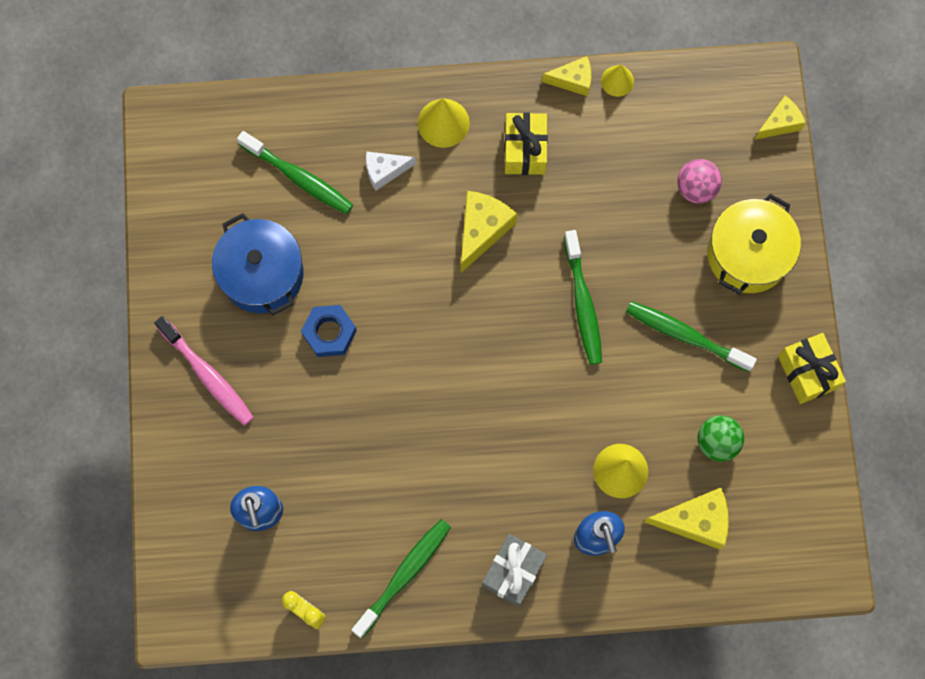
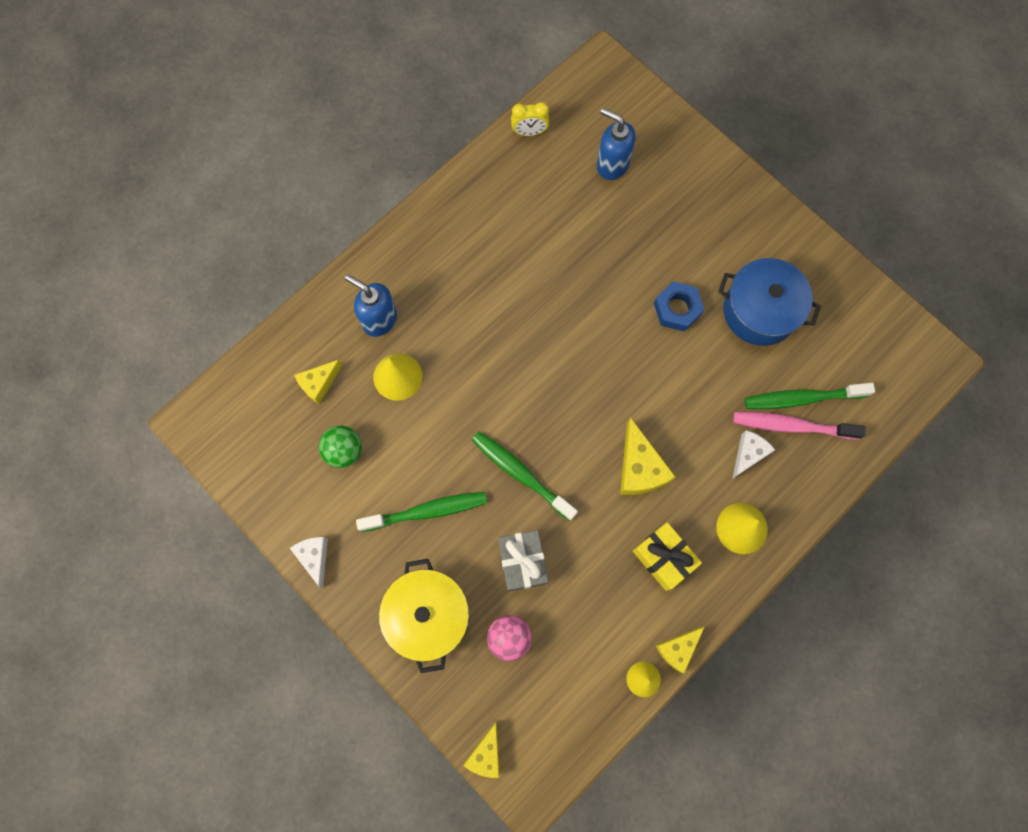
camera: 140 degrees right, 0 degrees up
(208, 375) = (728, 218): pink toothbrush -> pink toothbrush (791, 426)
(404, 575) = (487, 199): green toothbrush -> none
(513, 572) = (417, 255): grey gift -> grey gift (522, 562)
(695, 521) = (319, 383): yellow cheese -> yellow cheese, size x0.65
(807, 372) = (314, 557): yellow gift -> white cheese

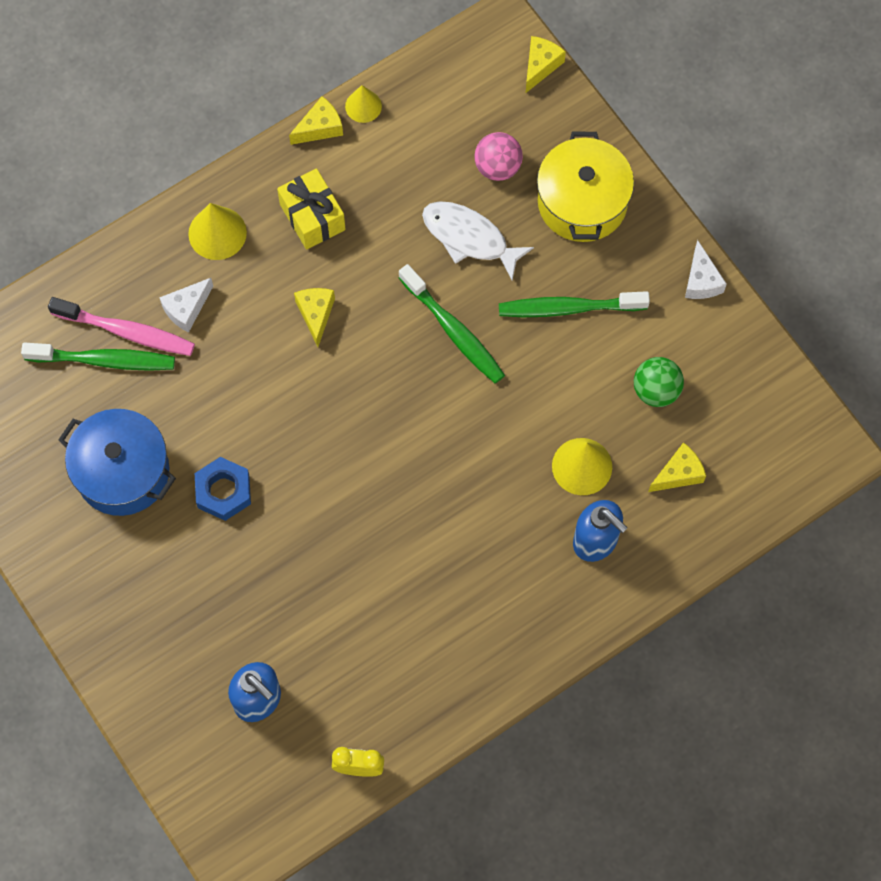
camera: 170 degrees left, 5 degrees down
(522, 562) = (469, 238): grey gift -> white fish
(639, 468) = (316, 314): yellow cheese -> yellow cheese, size x0.65

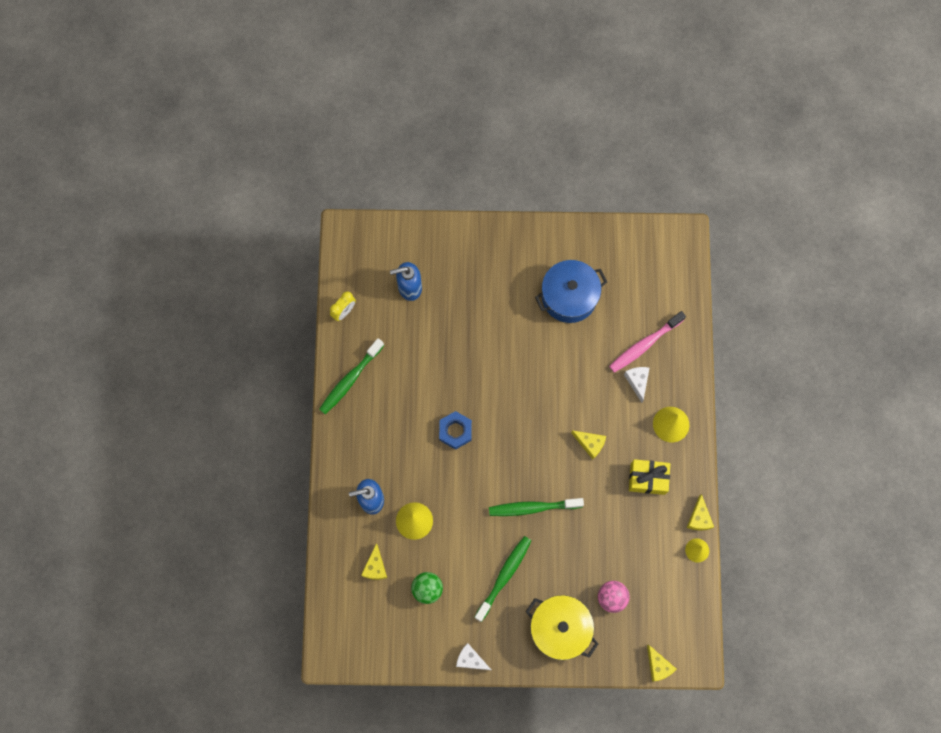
camera: 125 degrees right, 5 degrees up
(104, 360) = (636, 324): green toothbrush -> green toothbrush (350, 379)
(223, 491) = (525, 337): blue nut -> blue nut (455, 431)
(469, 238) = (580, 552): white fish -> none

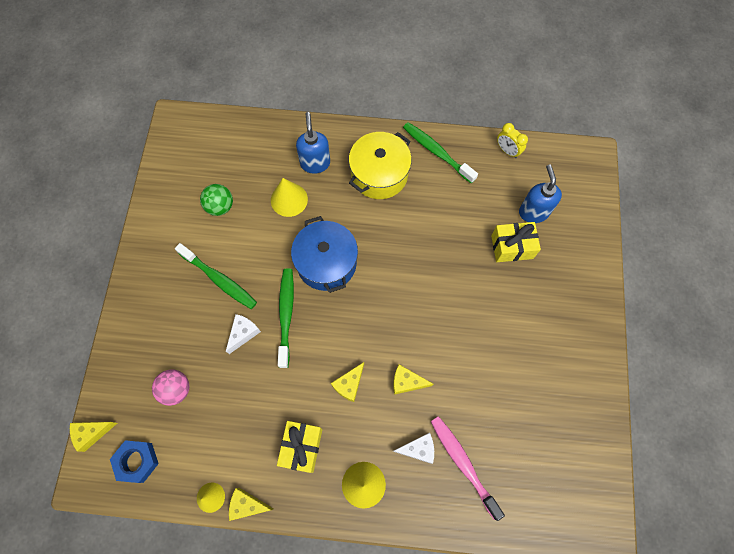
camera: 95 degrees right, 5 degrees down
(375, 567) = (249, 163): yellow cheese -> yellow cheese (407, 382)
(447, 307) = (512, 247): none -> yellow gift
(455, 431) = (376, 245): blue nut -> blue nut (137, 461)
(471, 659) = (144, 241): white cheese -> white cheese (243, 333)
(560, 628) = (155, 330): yellow pot -> yellow pot (379, 174)
(569, 297) = (523, 379): blue pot -> blue pot (326, 263)

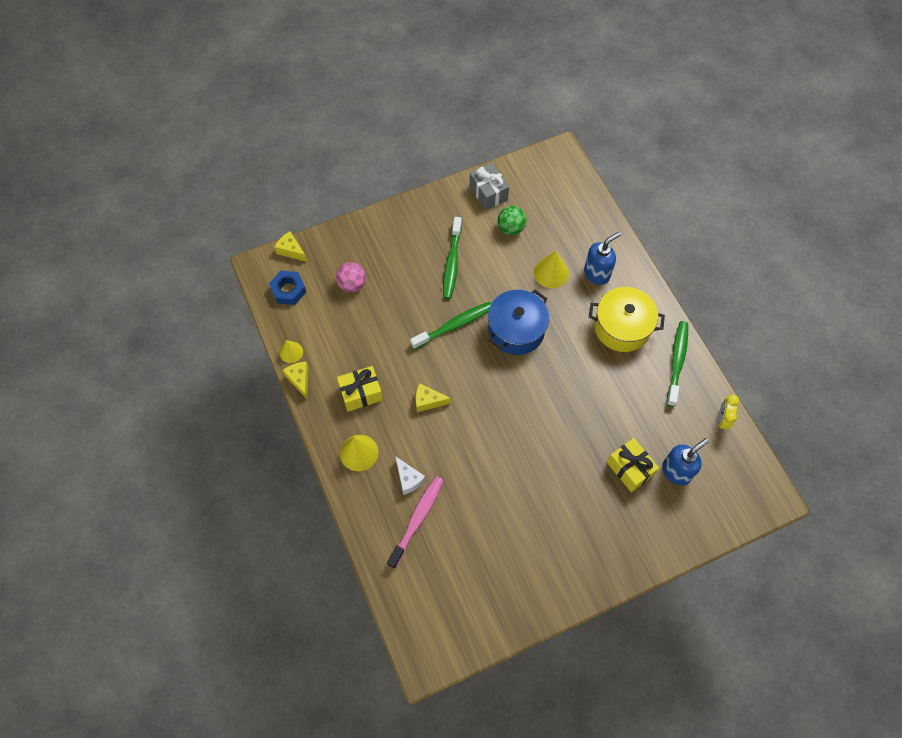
camera: 60 degrees right, 5 degrees down
(169, 204) = (488, 193): none -> grey gift
(243, 333) = (421, 304): white cheese -> none
(407, 382) = (456, 443): yellow cheese -> none

